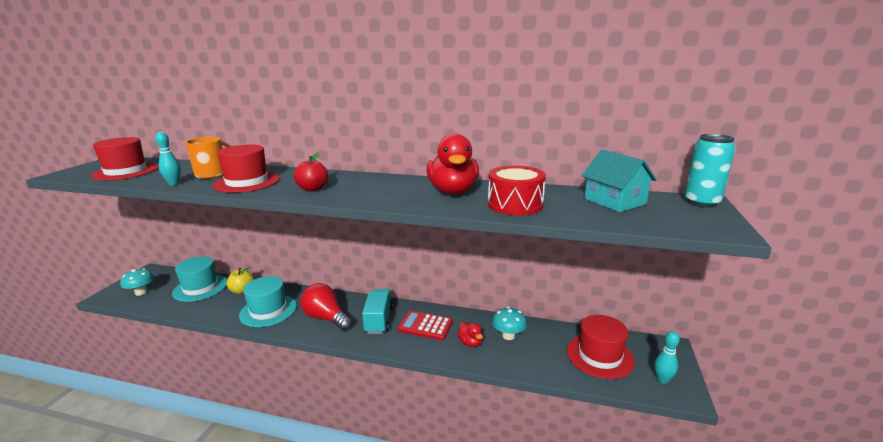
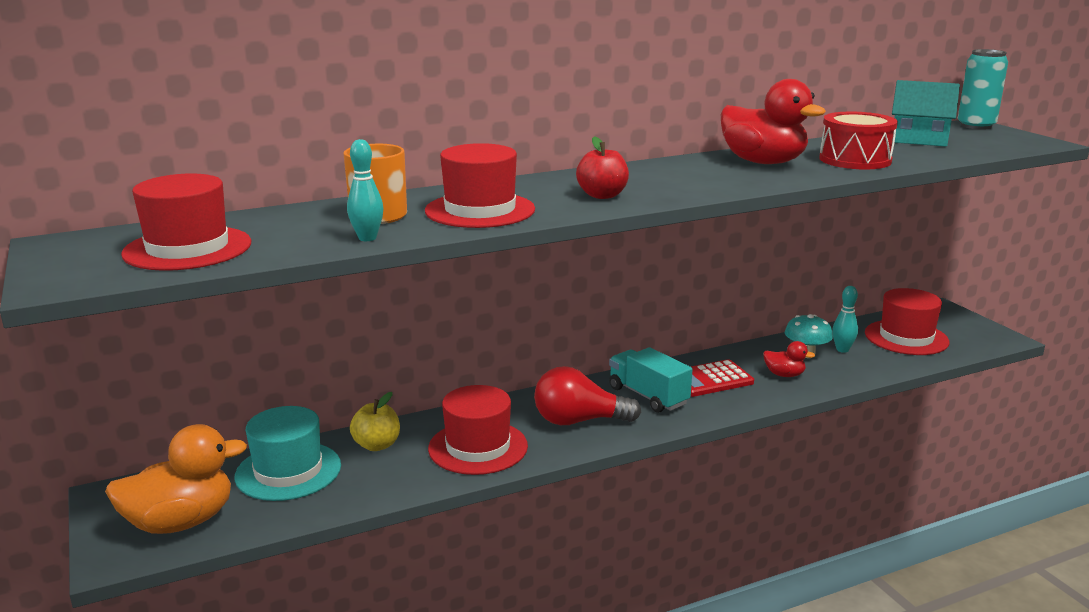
camera: 40 degrees left, 0 degrees up
(141, 292) = (181, 522): turquoise mushroom -> orange duck
(268, 310) = (478, 447): turquoise hat -> red hat
(662, 380) = (976, 335): turquoise bowling pin -> turquoise bowling pin (842, 349)

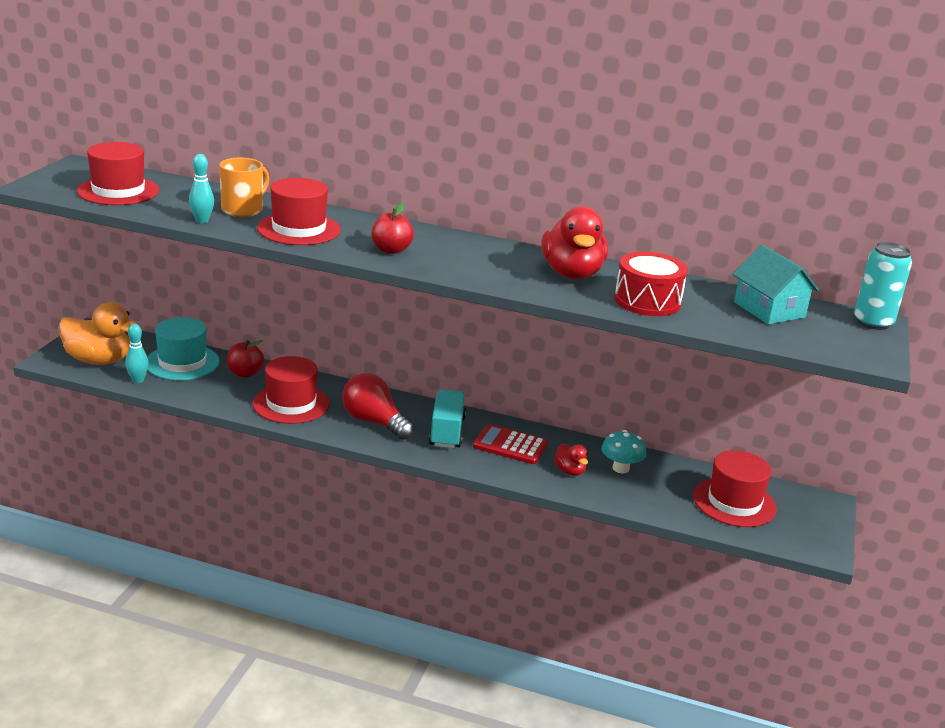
camera: 40 degrees right, 5 degrees up
(377, 445) = (245, 373): yellow apple -> red apple
(842, 349) = (657, 481): turquoise bowling pin -> turquoise bowling pin (138, 380)

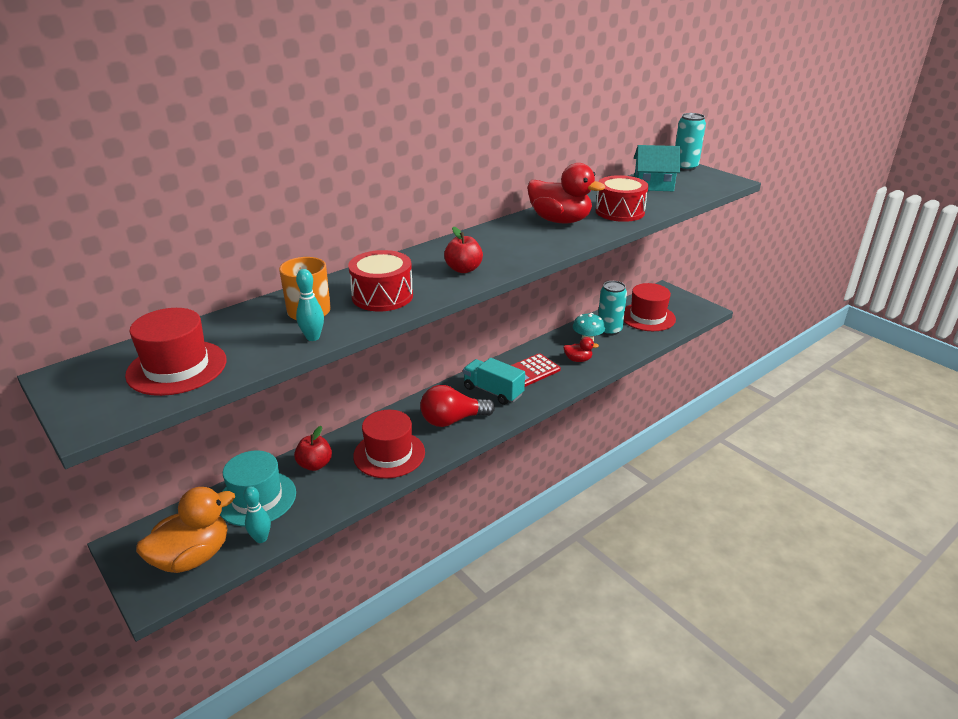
camera: 55 degrees left, 5 degrees up
(299, 229) = (382, 296): red hat -> red drum
(664, 479) = (609, 330): none -> turquoise can

